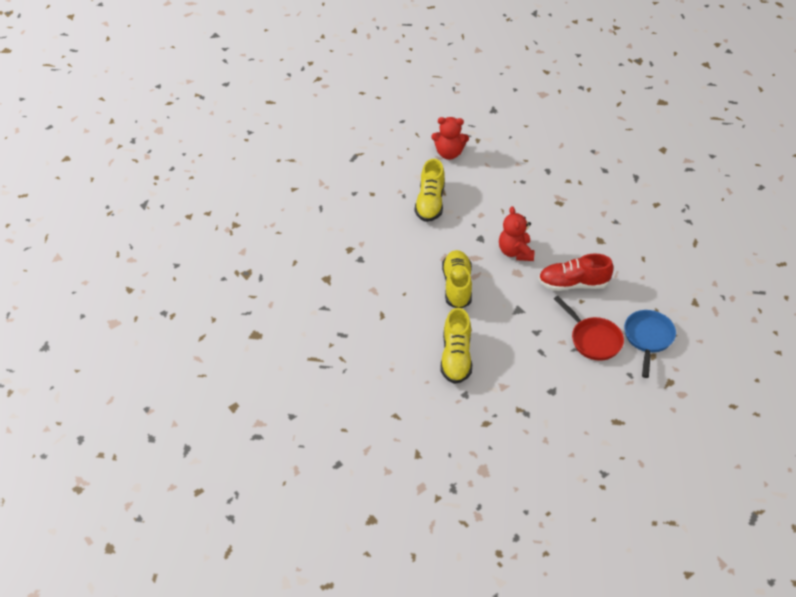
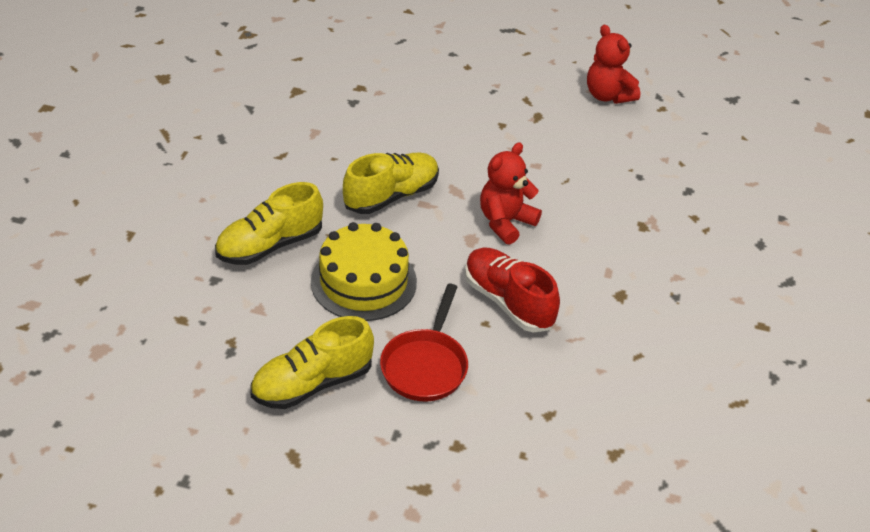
camera: 50 degrees right, 5 degrees down
(430, 203) = (506, 116): yellow shoe -> yellow shoe (312, 383)
(515, 332) = (363, 281): none -> yellow cake
(648, 338) = (486, 426): blue pan -> none

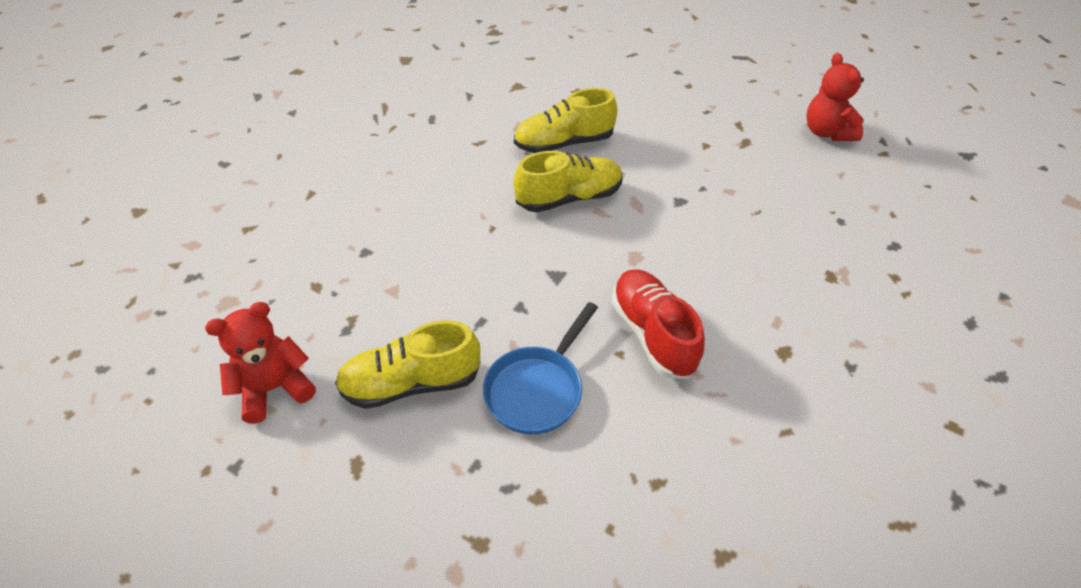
camera: 20 degrees right, 5 degrees up
(270, 245) = (431, 227): yellow shoe -> yellow shoe (564, 143)
(363, 281) = (508, 281): yellow cake -> none
(425, 365) = (537, 389): red pan -> blue pan
(505, 222) = (678, 245): red teddy bear -> red teddy bear (275, 388)

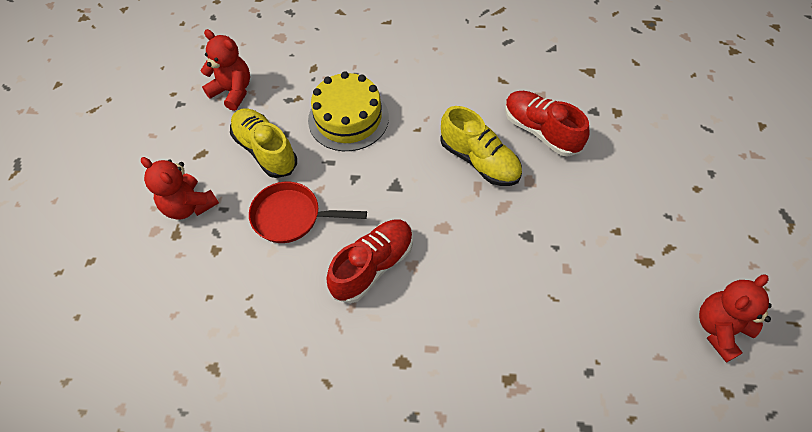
camera: 65 degrees right, 10 degrees up
(427, 281) = (348, 118): none -> yellow cake
(440, 510) = (189, 206): none -> red teddy bear
(537, 389) = (291, 216): blue pan -> red pan
(564, 143) = (541, 131): yellow shoe -> red shoe

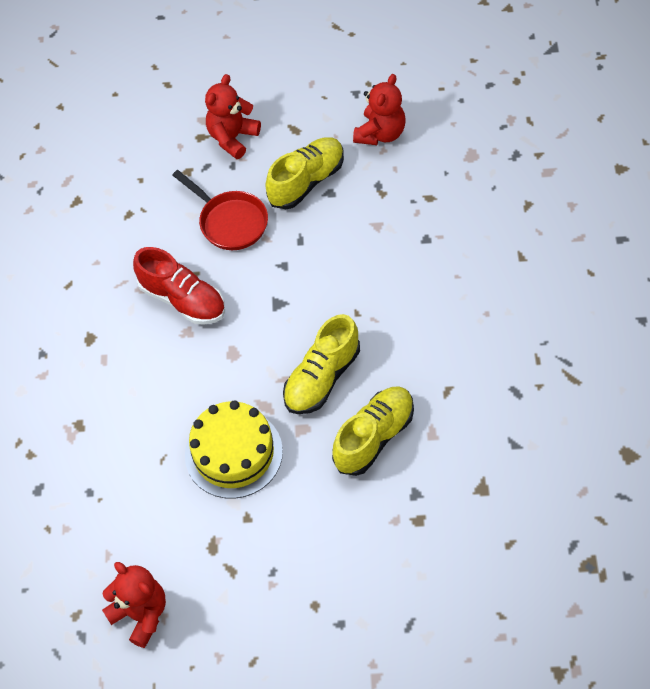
camera: 85 degrees right, 0 degrees up
(291, 216) = (230, 222): red pan -> red pan turned 135 degrees clockwise
(348, 118) = (361, 245): yellow cake -> yellow cake (233, 453)
(541, 131) = (374, 437): red shoe -> yellow shoe

